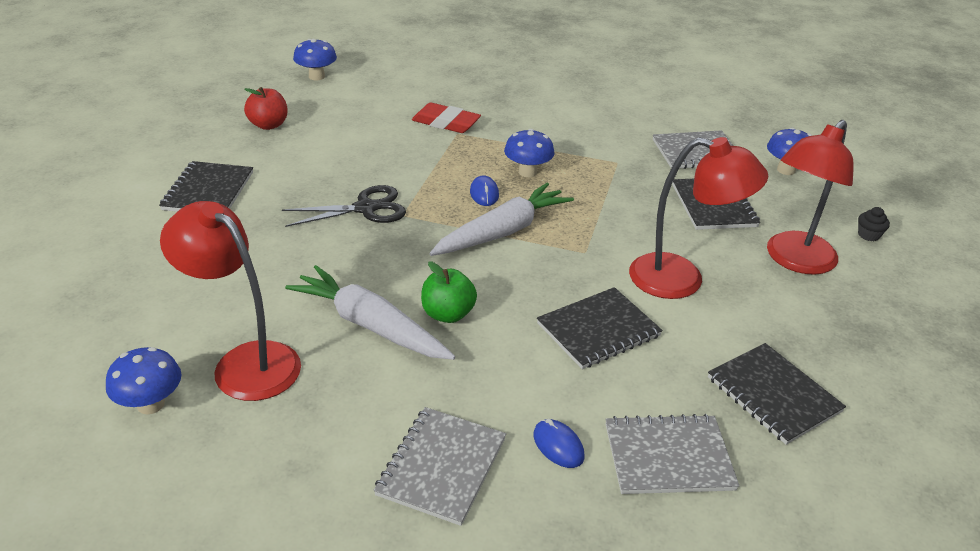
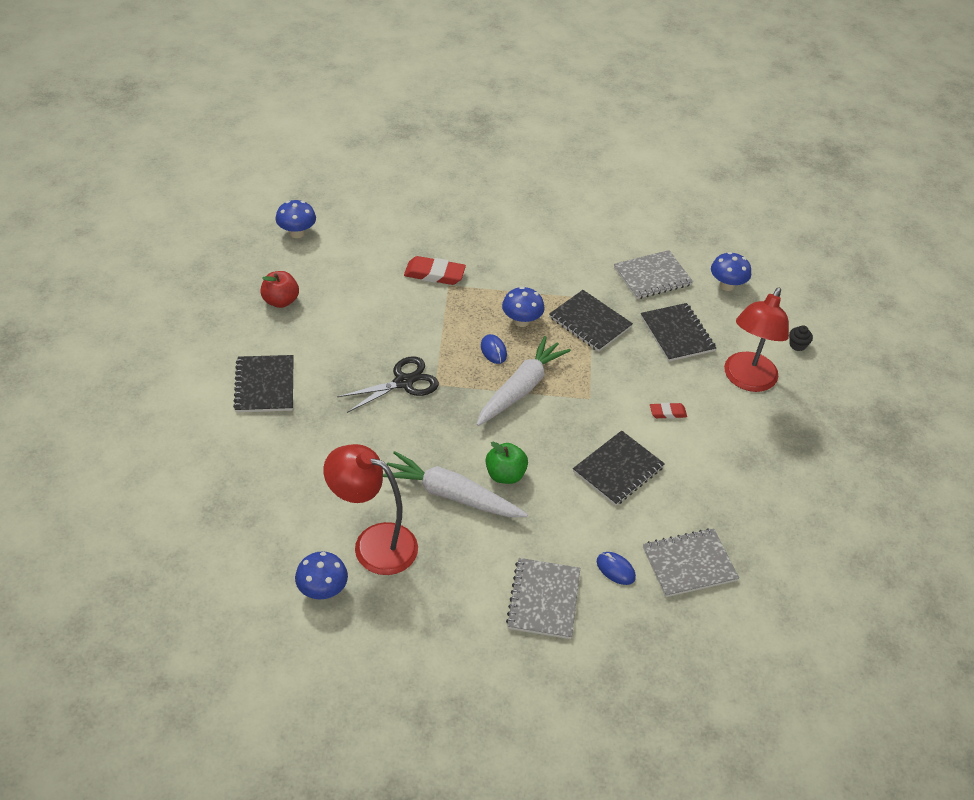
camera: 15 degrees left, 10 degrees up
(682, 279) = (667, 412): red lamp -> red eraser
(773, 395) = (749, 503): black notebook -> black notebook (590, 322)

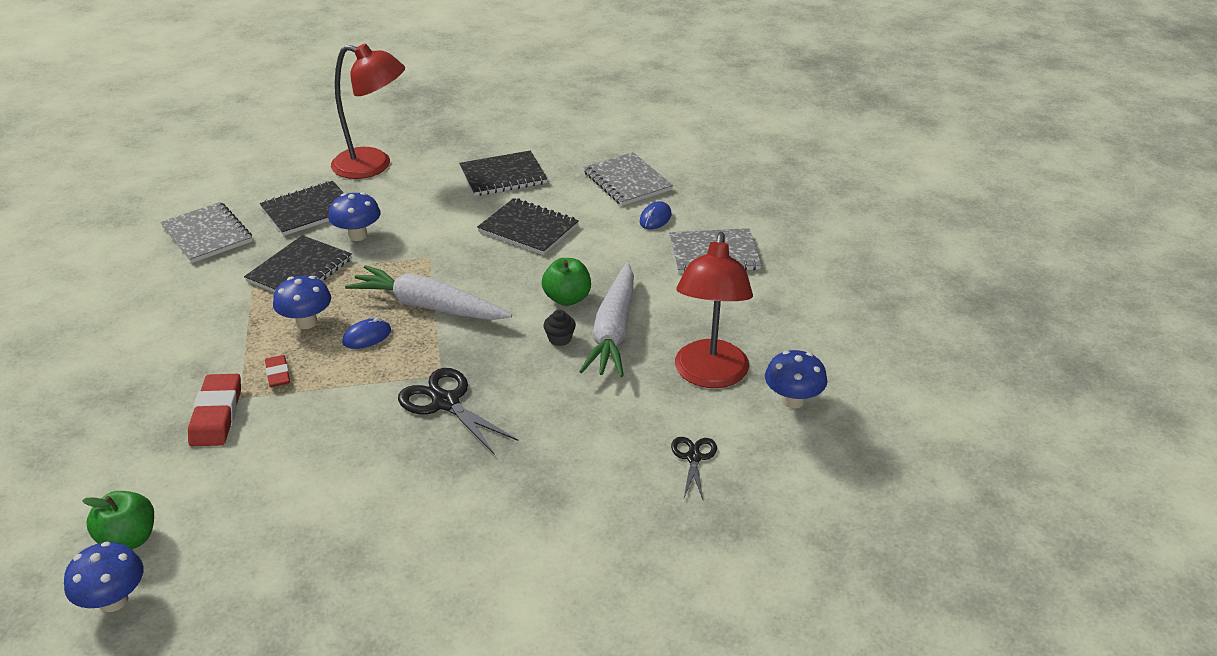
camera: 100 degrees left, 10 degrees down
(265, 385) = (492, 539): black notebook -> black notebook (503, 176)
(280, 301) = (299, 573): red apple -> none
(288, 506) = (693, 457): none -> black scissors
(340, 238) = (128, 539): none -> green apple
(667, 412) = (435, 207): red eraser -> red eraser (278, 374)
(726, 285) = (219, 185): blue mushroom -> blue mushroom (357, 235)
(797, 345) = (313, 141): black cupcake -> black cupcake (560, 339)

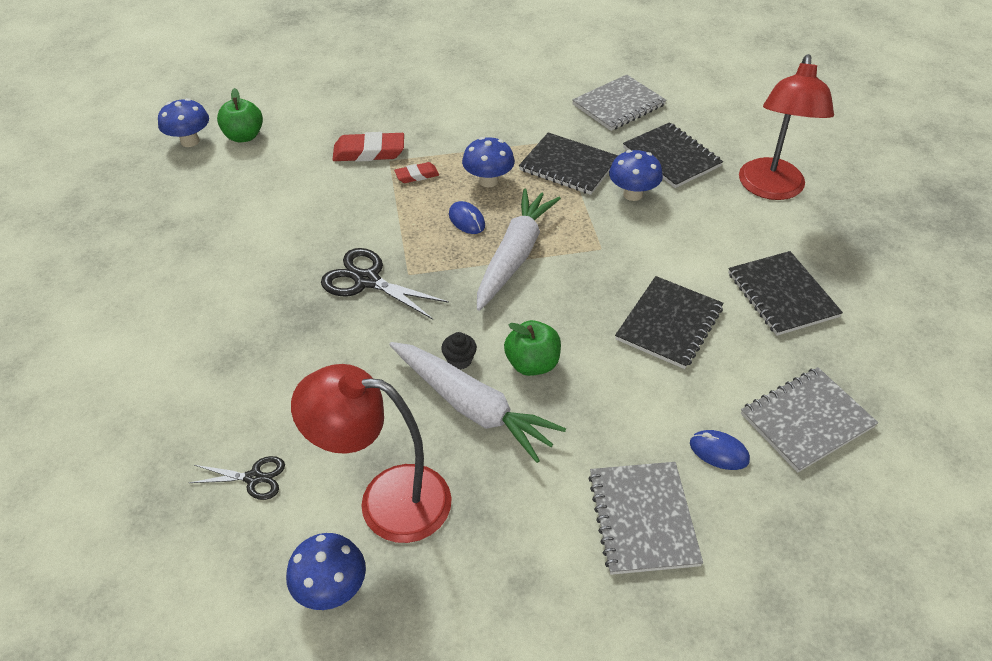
camera: 90 degrees right, 10 degrees up
(445, 402) = (367, 280): black scissors -> black scissors turned 105 degrees counterclockwise
(613, 331) = (472, 407): white carrot -> white carrot turned 150 degrees counterclockwise

